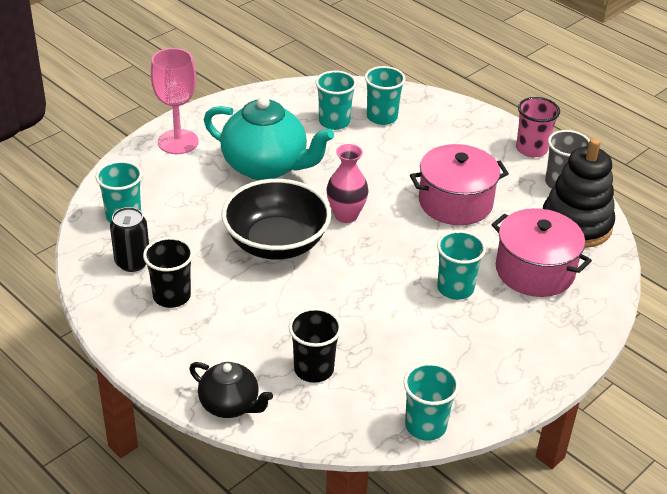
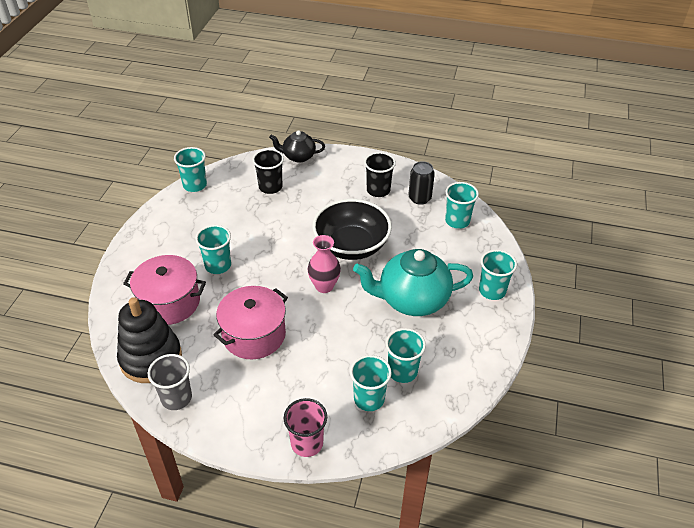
camera: 150 degrees right, 5 degrees up
(178, 142) = (492, 291): pink goblet -> turquoise cup
(531, 149) = (217, 428): pink cup -> pink cup (307, 443)

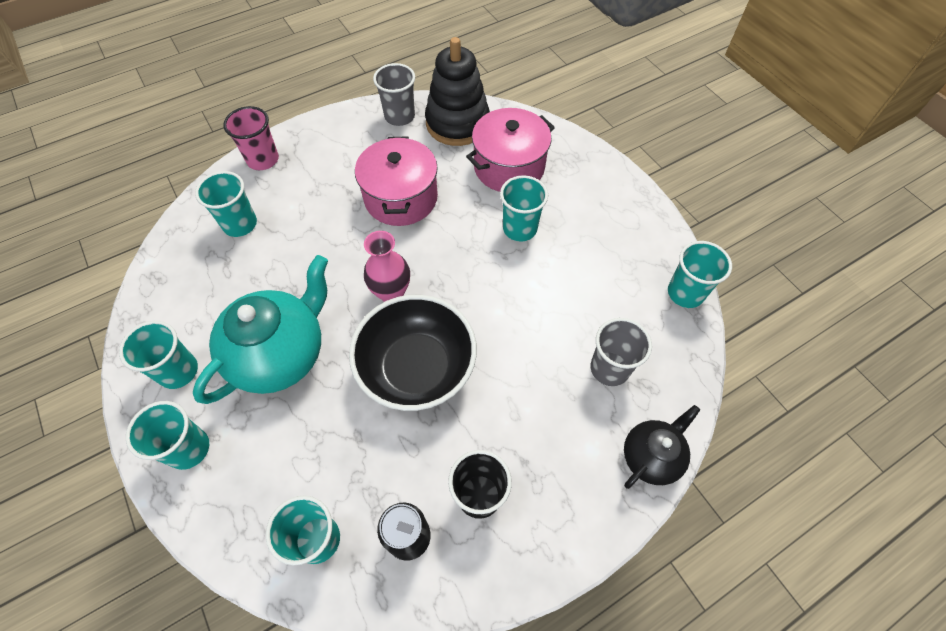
camera: 135 degrees right, 15 degrees up
(270, 187) = (609, 368): black cup -> grey cup
(402, 371) = (228, 269): turquoise cup -> turquoise cup (178, 371)

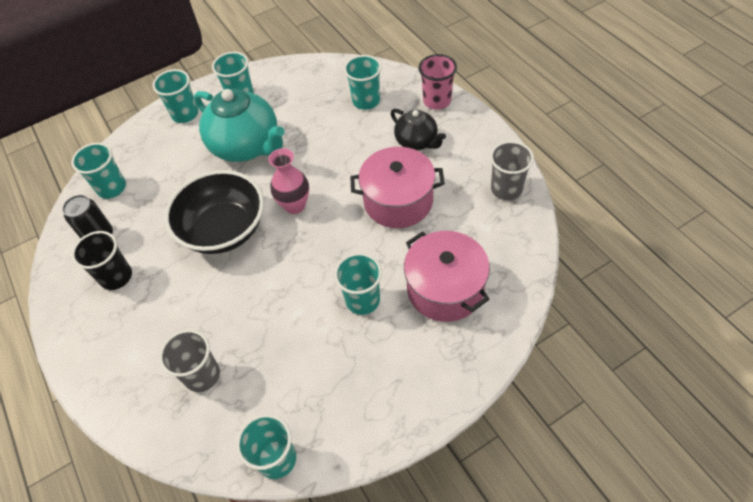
camera: 95 degrees right, 5 degrees down
(457, 123) = (504, 239): black stacking toy -> none
(651, 456) = (117, 404): black teapot -> black teapot (417, 142)

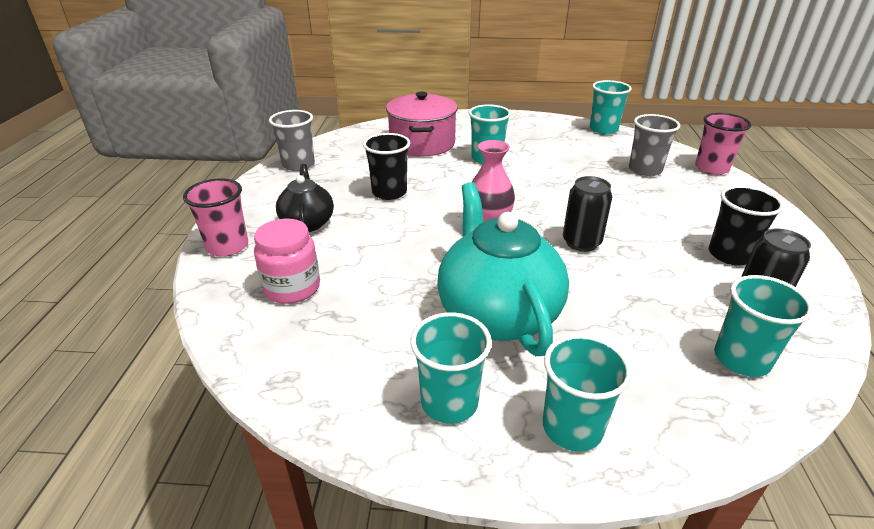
camera: 150 degrees left, 20 degrees down
(133, 424) = (711, 168): none -> pink cup
(224, 229) = (581, 242): black bowl -> black can
(366, 101) = (292, 288): turquoise cup -> pink jar
(398, 201) = (389, 192): pink pot -> black cup

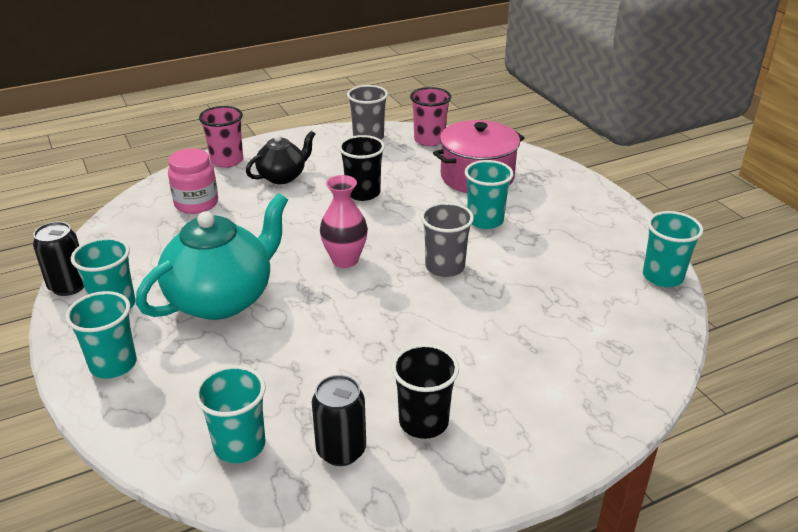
camera: 60 degrees right, 0 degrees up
(581, 242) = (365, 317): black can -> black can (69, 286)
(645, 170) = (576, 330): grey cup -> grey cup (445, 267)
(711, 168) = (645, 384): pink cup -> pink cup (429, 140)

